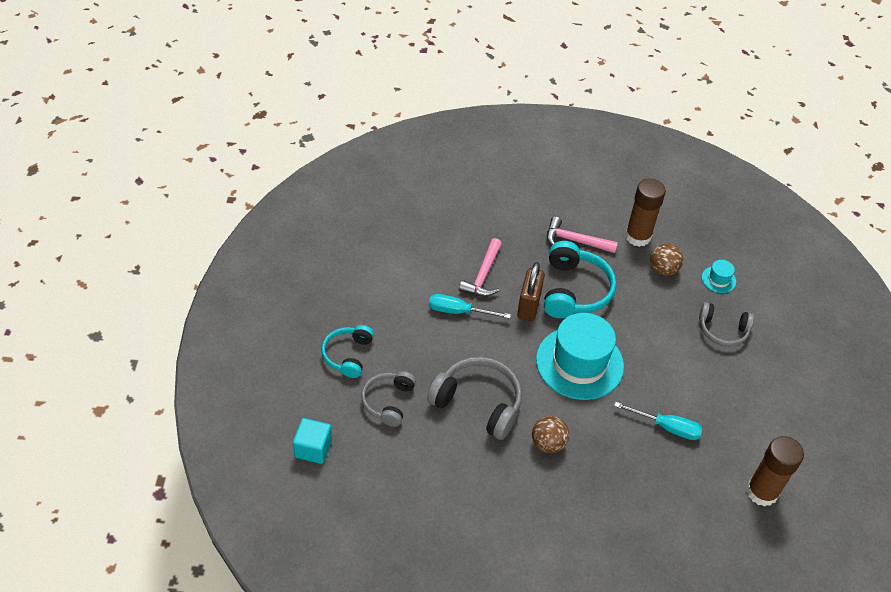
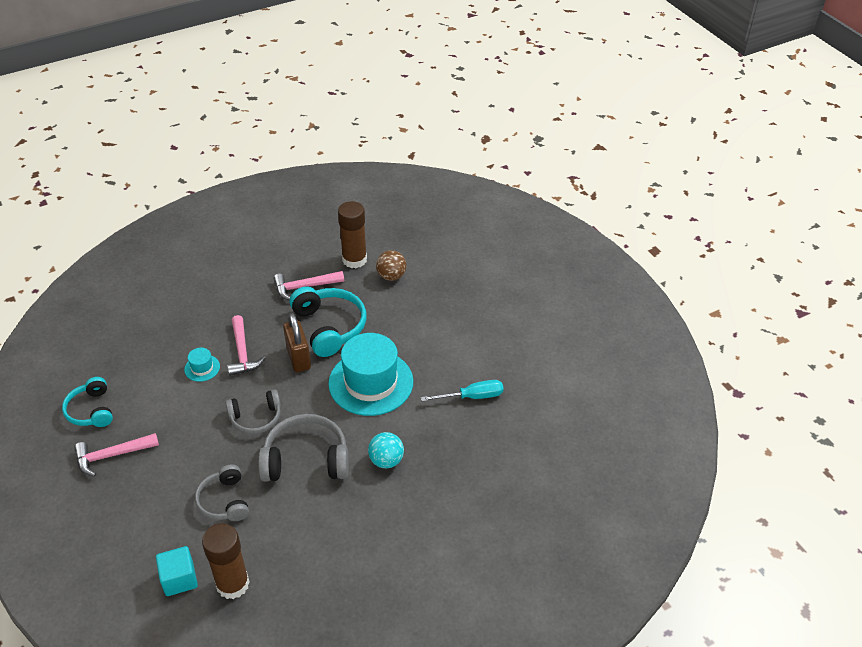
camera: 30 degrees left, 5 degrees down
(323, 312) = (112, 456): none -> pink hammer
(348, 355) = (160, 481): turquoise headphones -> turquoise headphones (91, 410)
(459, 311) = (240, 393): turquoise screwdriver -> none
(548, 443) = (386, 460): brown ball -> turquoise ball
(718, 279) = (439, 263): turquoise hat -> turquoise hat (202, 368)
(722, 330) = (467, 300): grey headphones -> grey headphones (256, 418)
(761, 492) = (573, 407): brown glue stick -> brown glue stick (233, 584)

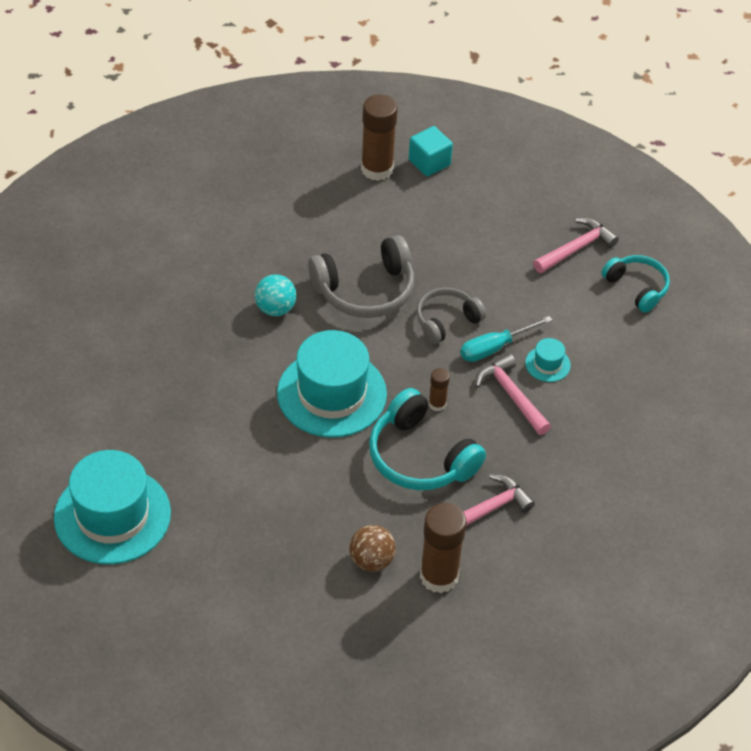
camera: 160 degrees right, 5 degrees up
(224, 501) = (428, 233): grey headphones -> none
(298, 358) = (437, 404): brown padlock -> brown glue stick
(472, 397) = (199, 405): turquoise screwdriver -> turquoise screwdriver (495, 348)
(552, 336) = (112, 515): none -> turquoise hat

